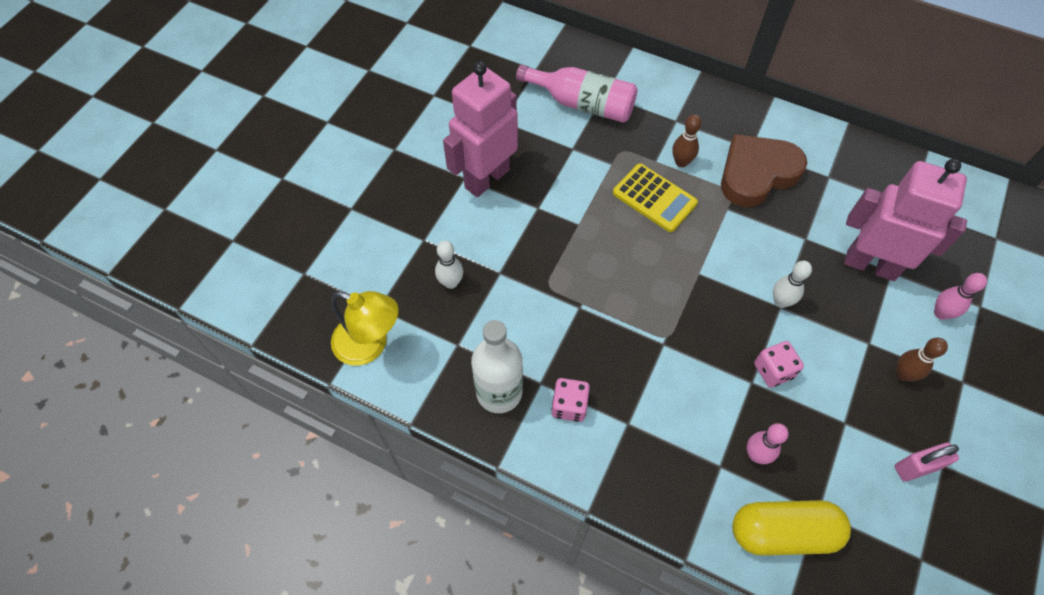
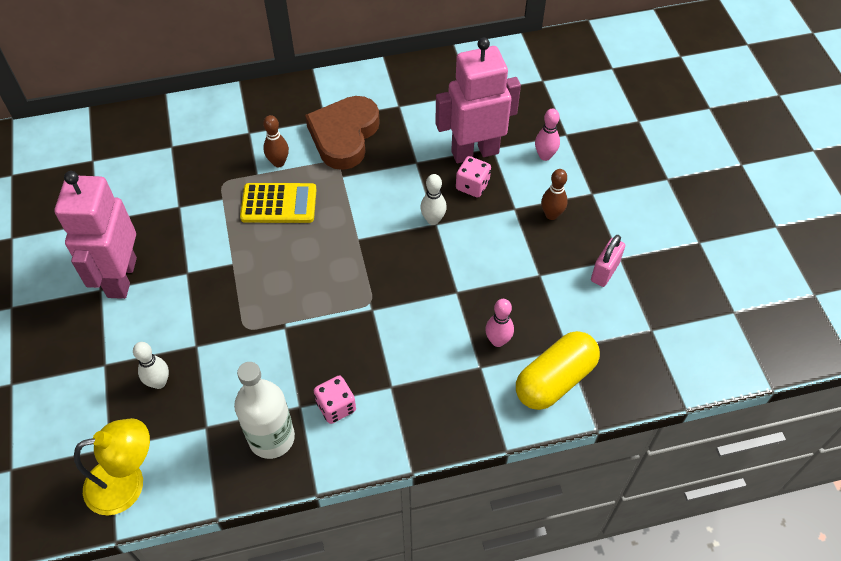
camera: 40 degrees left, 5 degrees down
(582, 104) = (158, 165): pink bottle -> none
(773, 370) = (465, 273): pink dice -> pink dice (472, 186)

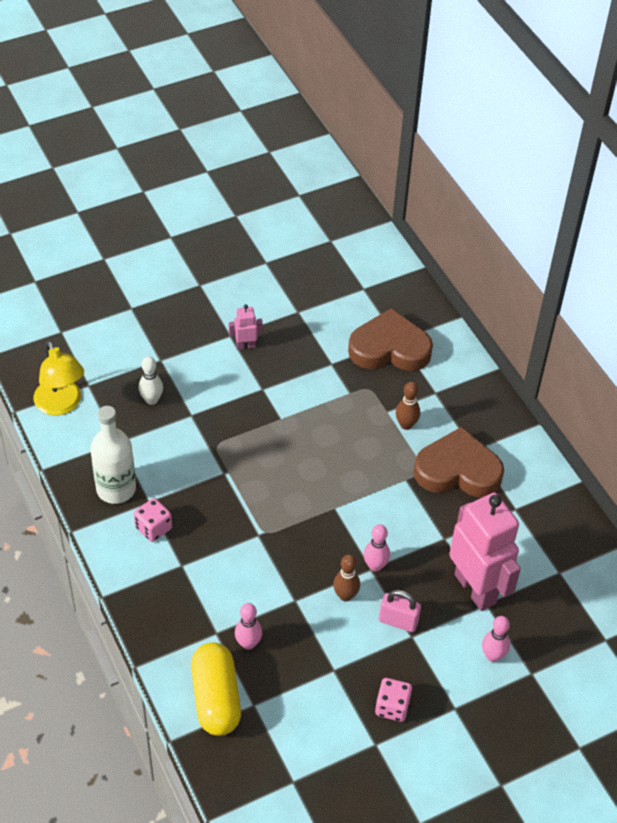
camera: 75 degrees right, 5 degrees down
(121, 277) = (245, 346): pink robot -> pink robot, size x0.43
(179, 155) = (389, 348): none -> brown heart
(279, 203) = (357, 437): yellow calculator -> none
(433, 220) = (375, 566): white bowling pin -> pink bowling pin
(472, 186) = (429, 593): pink dice -> pink dice (392, 707)
(551, 215) = (413, 672): brown bowling pin -> brown bowling pin (345, 595)
(555, 380) = (216, 698): yellow capsule -> yellow capsule turned 45 degrees clockwise
(605, 272) = (353, 731): pink padlock -> pink padlock (398, 621)

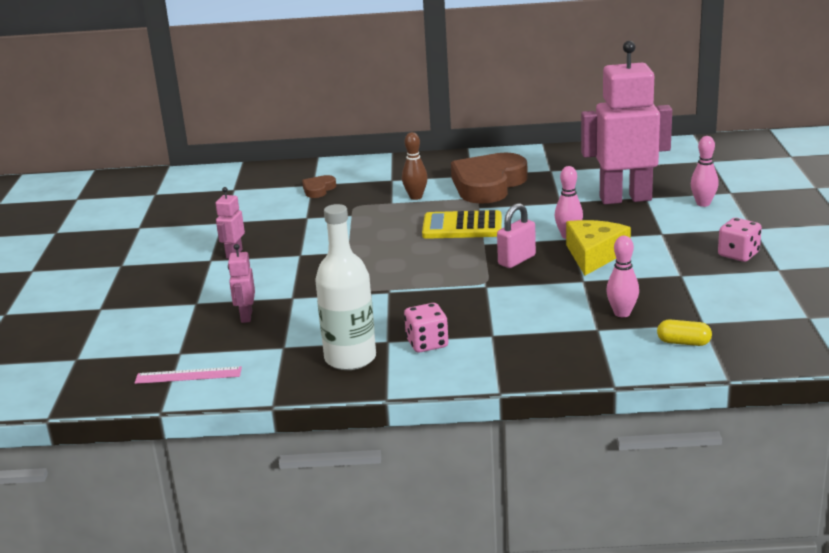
camera: 60 degrees left, 25 degrees down
(61, 405) = (188, 375): yellow lamp -> pink ruler
(151, 400) = (246, 316): white bowling pin -> pink robot
(216, 698) = (683, 342): yellow capsule -> yellow capsule, size x0.46
(345, 595) = (594, 255): brown bowling pin -> yellow cheese
(360, 481) = (462, 227): none -> yellow calculator
(389, 348) = (318, 189): brown heart -> brown heart, size x0.45
(398, 621) = (640, 236): pink padlock -> pink padlock (517, 260)

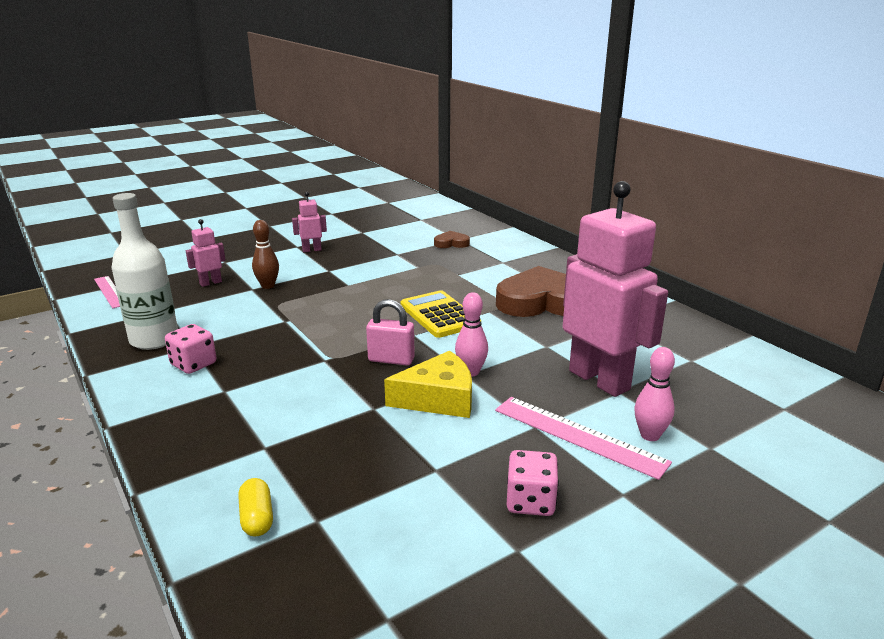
camera: 55 degrees right, 0 degrees up
(415, 197) = (479, 280): brown bowling pin -> brown bowling pin (268, 286)
(622, 313) = (309, 453): pink bowling pin -> none
(684, 223) = (578, 435): none -> pink ruler

